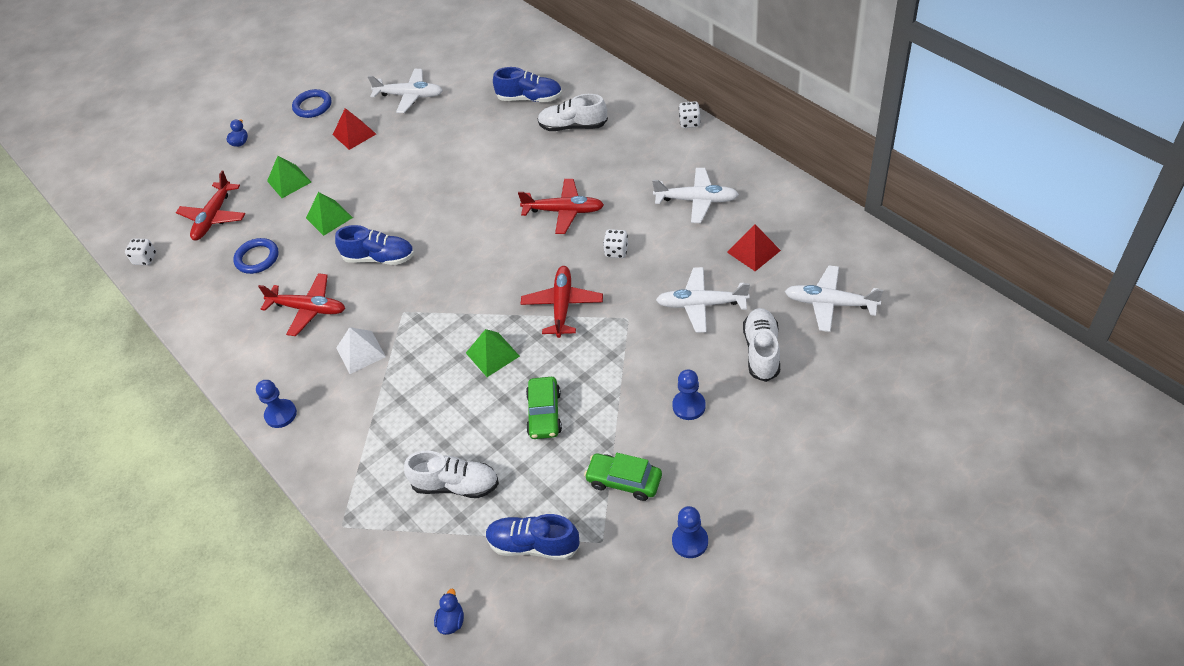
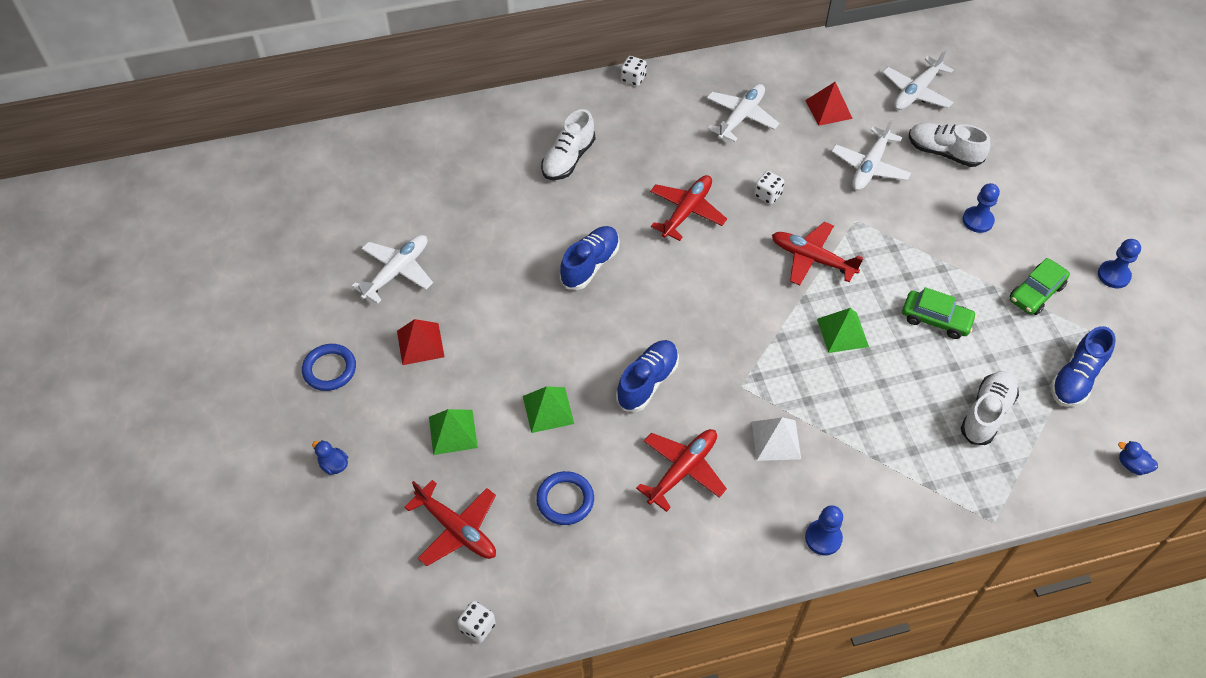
camera: 70 degrees left, 5 degrees up
(530, 98) = (495, 175): blue shoe -> blue shoe (590, 265)

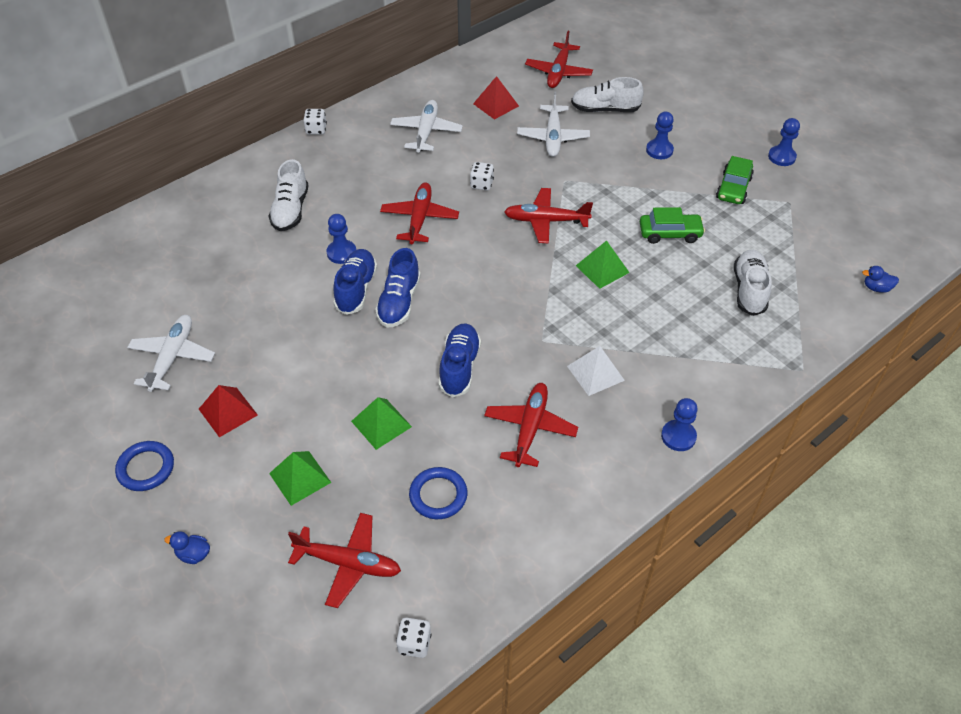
camera: 25 degrees left, 5 degrees down
(594, 221) = (341, 253): none -> blue pawn
(916, 92) = (558, 72): white plane -> red plane
(1076, 379) = (799, 240): blue shoe -> blue shoe (399, 302)

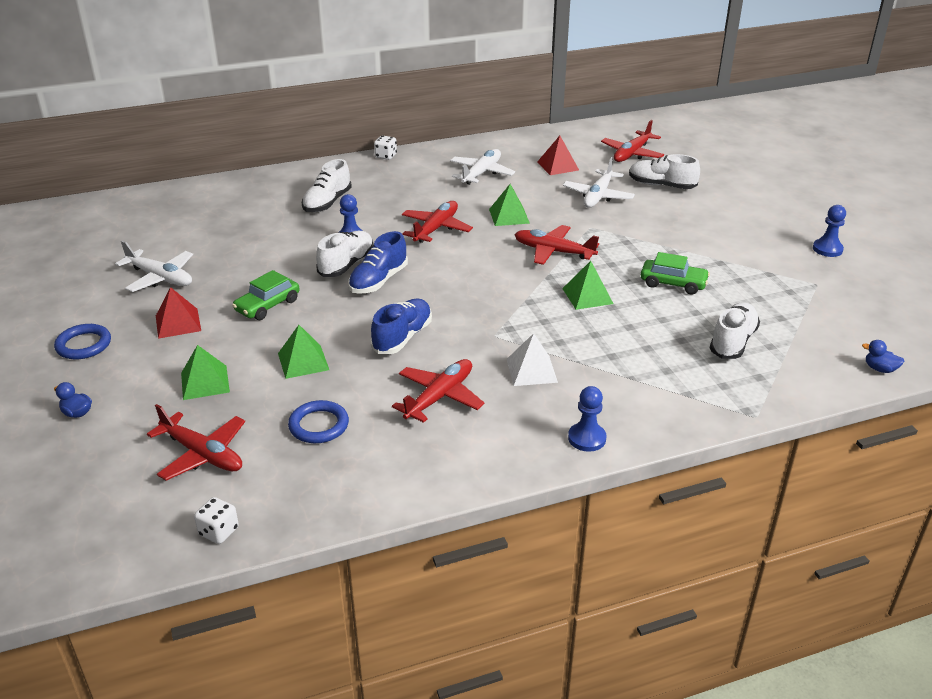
camera: 20 degrees right, 15 degrees down
(172, 357) = (160, 277): white plane -> white plane turned 90 degrees clockwise
(356, 289) = (346, 264): blue shoe -> white shoe
(481, 184) = (509, 216): white dice -> green pyramid
(659, 150) = (699, 222): blue pawn -> none
(733, 188) = (761, 263): green car -> green car (268, 306)

